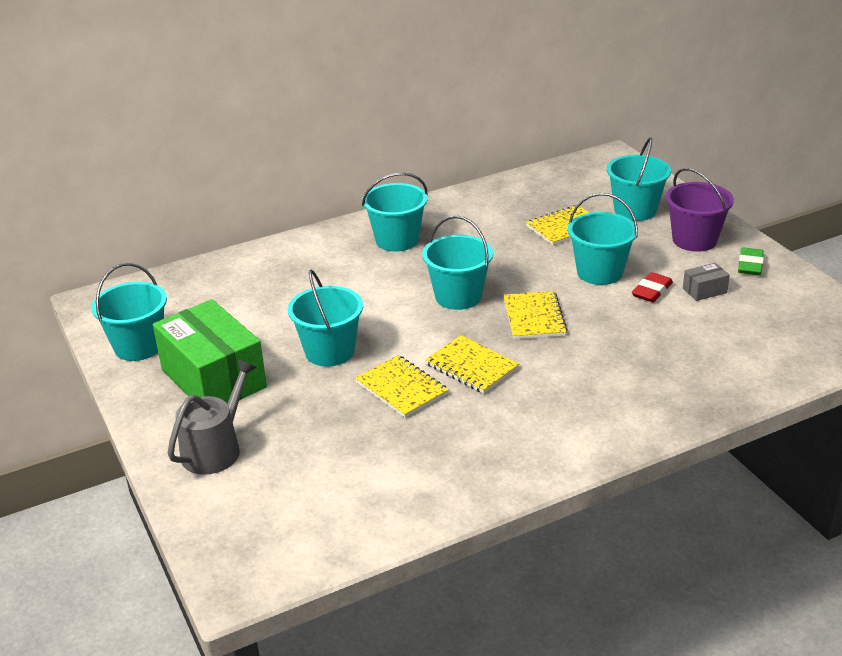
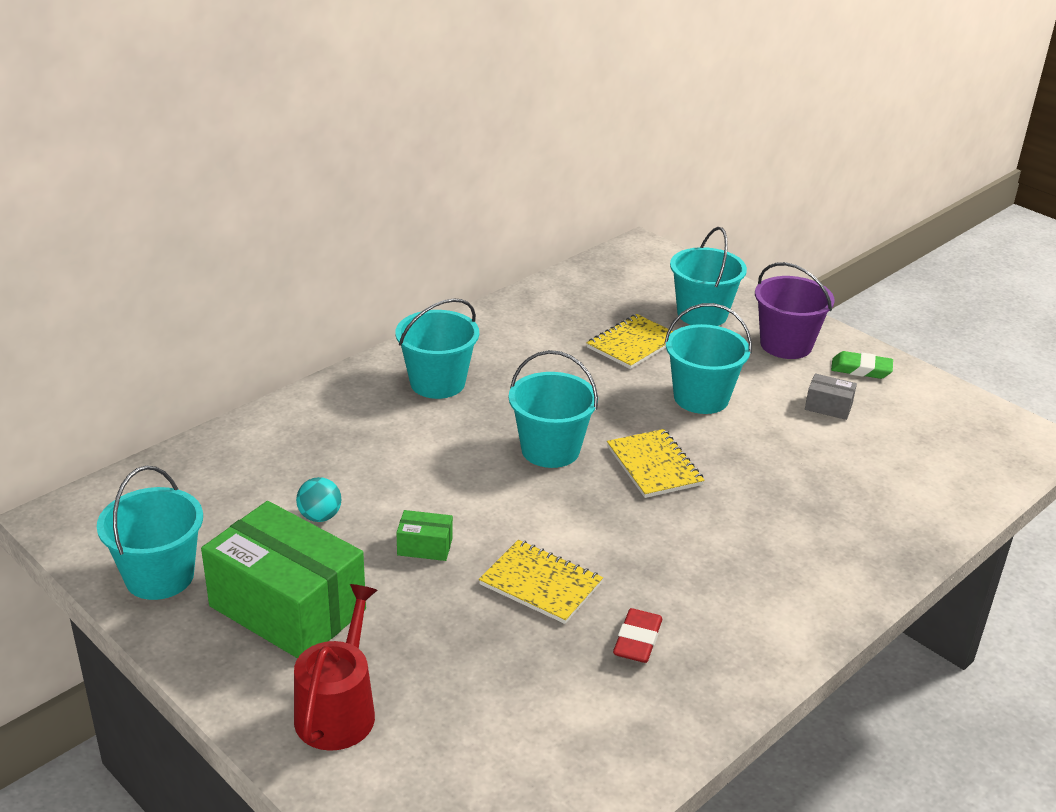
camera: 20 degrees left, 0 degrees up
(215, 449) = (338, 709): grey watering can -> red watering can
(265, 322) = (320, 516): none -> turquoise ball
(329, 351) = (425, 546): turquoise bucket -> green box
(471, 366) = (612, 541): yellow notebook -> none
(651, 291) = (771, 414): red eraser -> red eraser (637, 640)
(704, 290) = (828, 407): grey box -> grey box turned 60 degrees clockwise
(750, 265) = (861, 369): green eraser -> green eraser turned 75 degrees counterclockwise

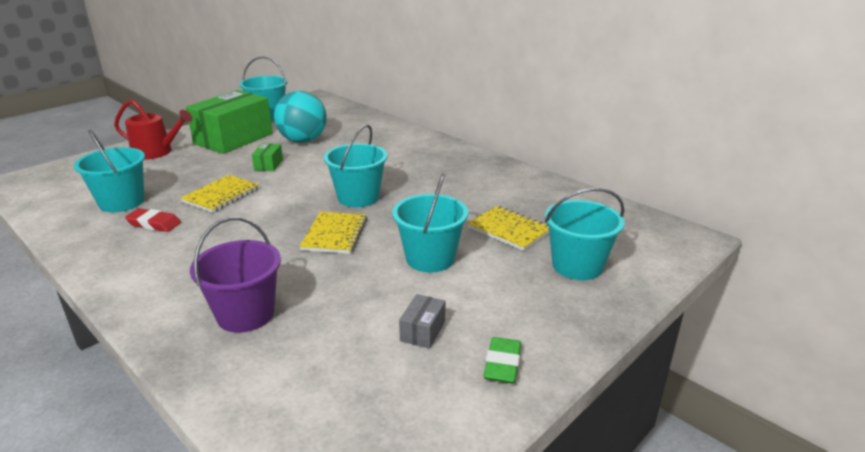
camera: 90 degrees right, 5 degrees down
(320, 516) = (303, 141): turquoise ball -> turquoise ball, size x2.13
(437, 383) = (435, 162): turquoise bucket -> turquoise bucket (122, 202)
(654, 466) = (335, 234): yellow notebook -> yellow notebook turned 60 degrees counterclockwise
(786, 345) = (538, 313): purple bucket -> purple bucket (245, 314)

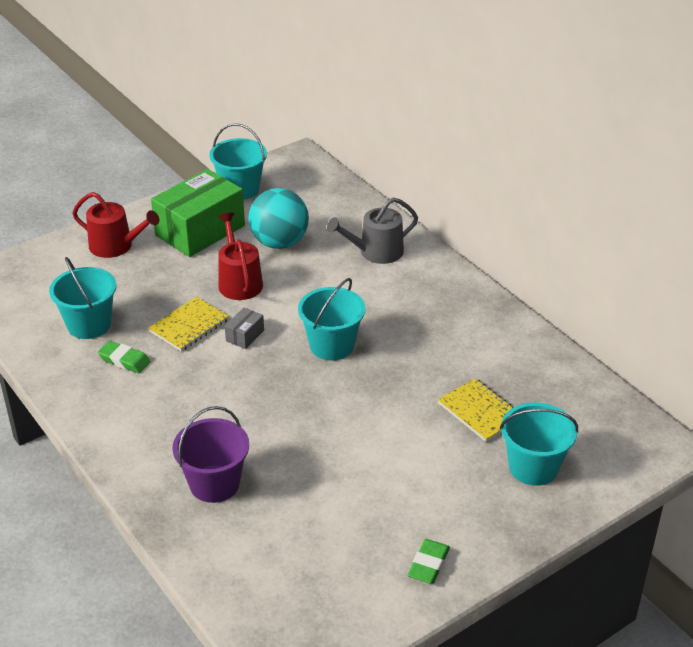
camera: 10 degrees right, 10 degrees up
(154, 224) = (124, 360): red eraser -> green eraser
(268, 165) = (239, 281): green box -> red watering can
(335, 234) = (302, 396): yellow notebook -> none
(386, 140) = (376, 252): none -> grey watering can
(422, 331) = (367, 522): grey box -> grey box (245, 335)
(430, 258) = (391, 440): turquoise bucket -> none

